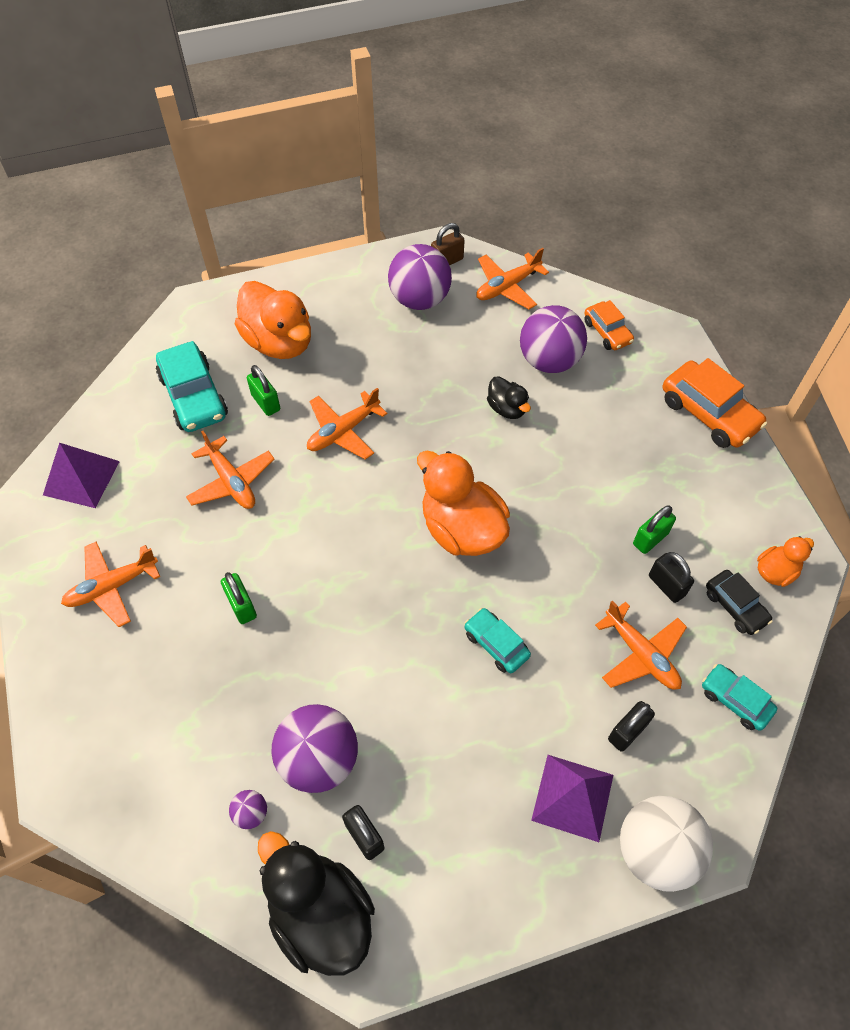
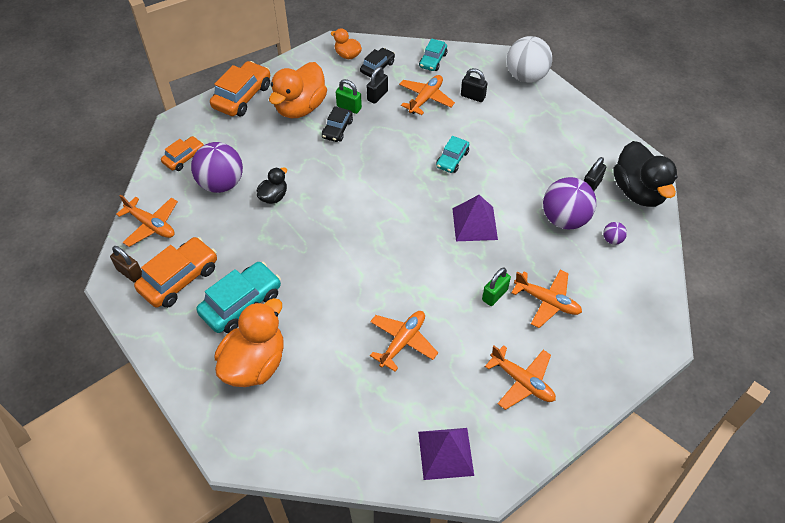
camera: 110 degrees left, 5 degrees down
(194, 396) = (334, 404): turquoise car -> turquoise car (241, 303)
(266, 402) = (321, 348): green padlock -> none
(320, 913) = (638, 191): black duck -> black duck turned 45 degrees counterclockwise
(343, 431) = (329, 286): orange plane -> orange plane (547, 301)
(419, 299) = (179, 279): purple ball -> orange car
(462, 529) = (382, 195): orange duck -> orange duck (300, 107)
(572, 797) = (519, 110): purple pyramid -> purple pyramid (475, 224)
(607, 511) = (337, 129): none -> black car

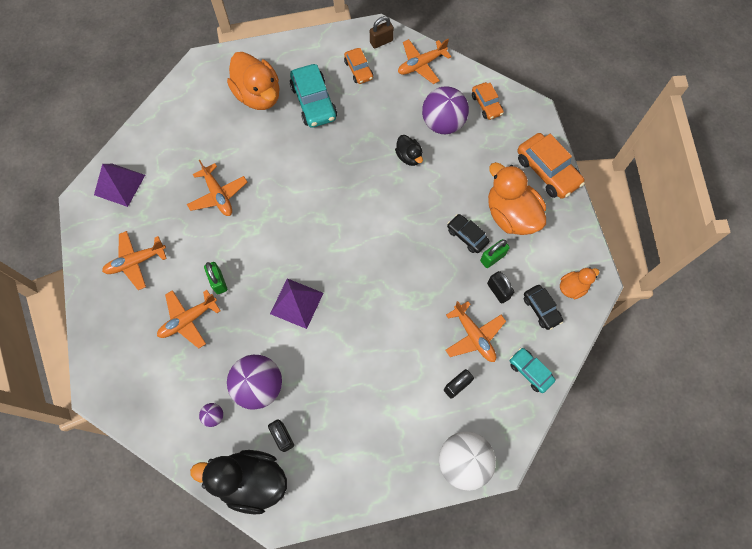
camera: 115 degrees right, 15 degrees up
(179, 279) = (358, 70): orange car -> orange car, size x0.59
(452, 159) = (380, 321): turquoise car -> none

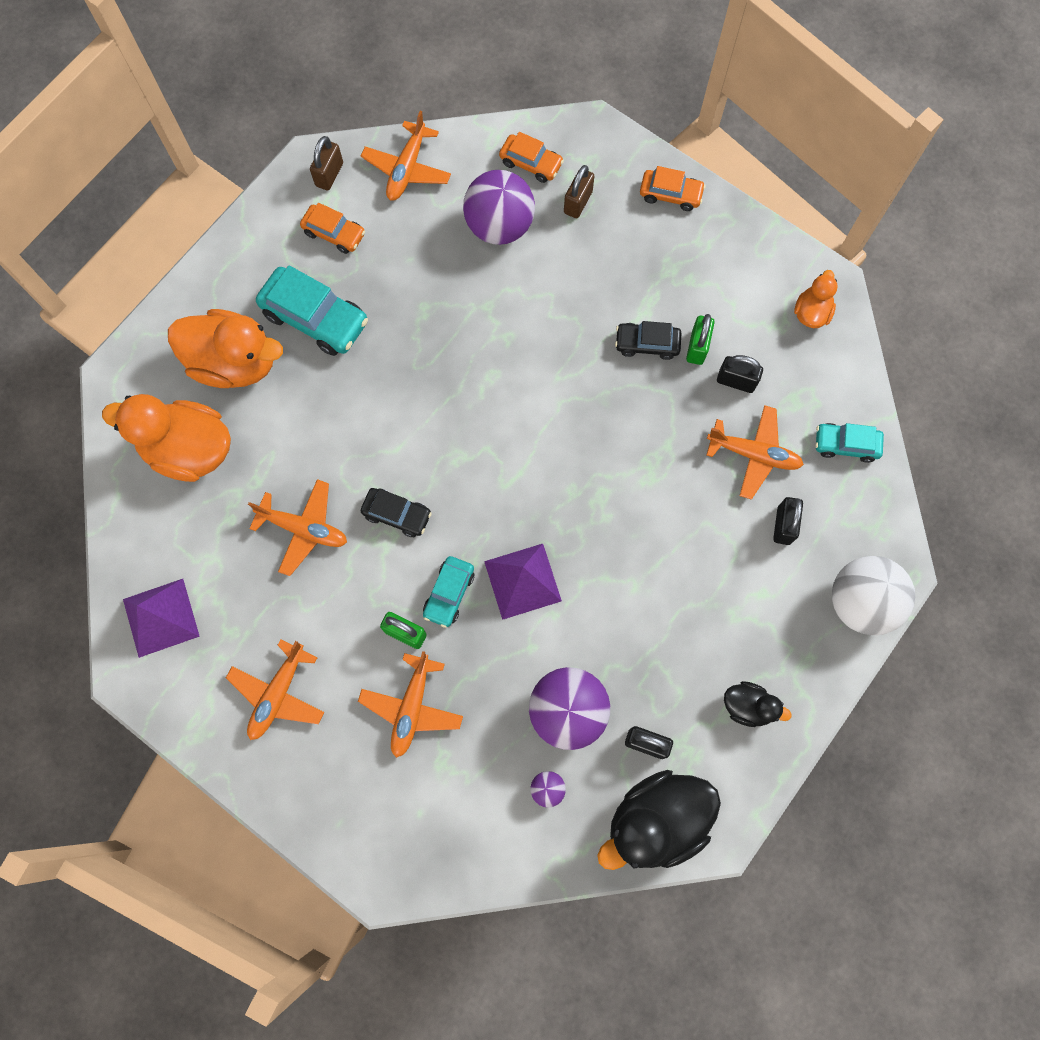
camera: 40 degrees left, 5 degrees up
(256, 280) = (449, 593): none -> turquoise car
(409, 157) = (496, 299): black duck -> black duck (748, 706)
(493, 140) = (578, 202): none -> brown padlock
(511, 215) = (674, 280): orange duck -> orange duck (189, 449)
(541, 309) = (799, 364): black car -> black car (397, 514)
(547, 171) = (670, 194): orange car -> orange car, size x0.59

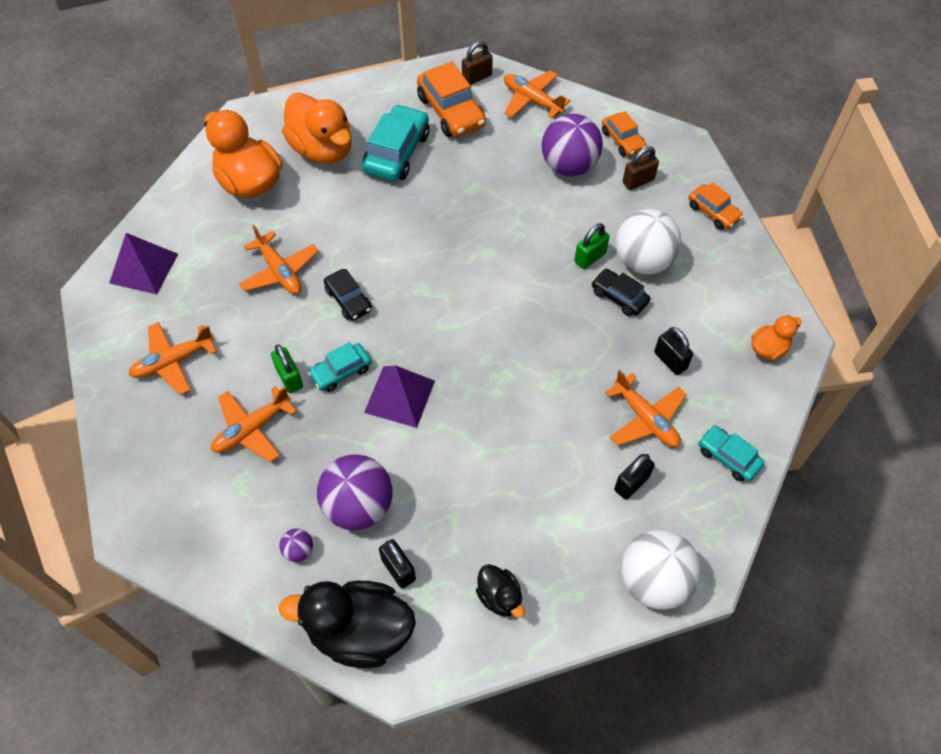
camera: 35 degrees right, 15 degrees down
(315, 318) = (397, 152): turquoise car -> turquoise car turned 135 degrees counterclockwise
(334, 233) = (451, 111): orange car -> orange car, size x1.69
(407, 169) = (532, 100): orange plane -> orange plane turned 75 degrees clockwise
(642, 291) = (643, 261): none -> white ball
(697, 347) = (657, 320): green padlock -> green padlock (590, 257)

